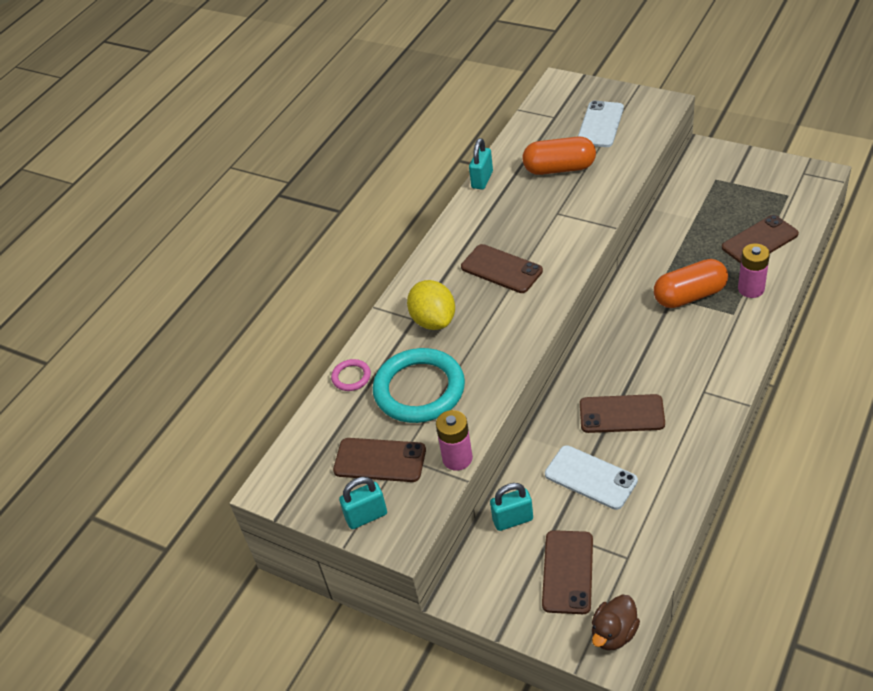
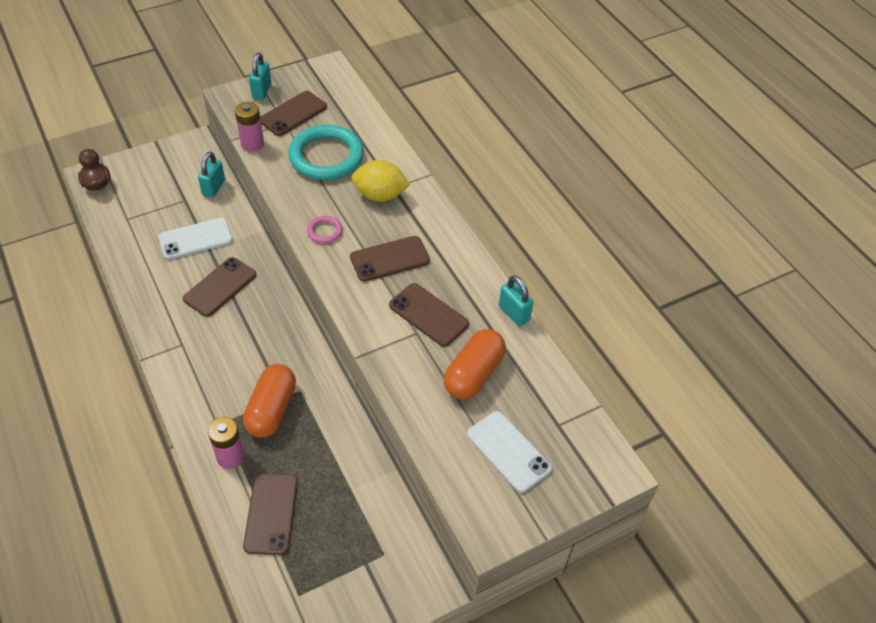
camera: 115 degrees right, 5 degrees up
(351, 377) = (375, 133): pink ring -> pink ring (324, 231)
(568, 572) = (153, 189): brown phone -> brown phone (428, 315)

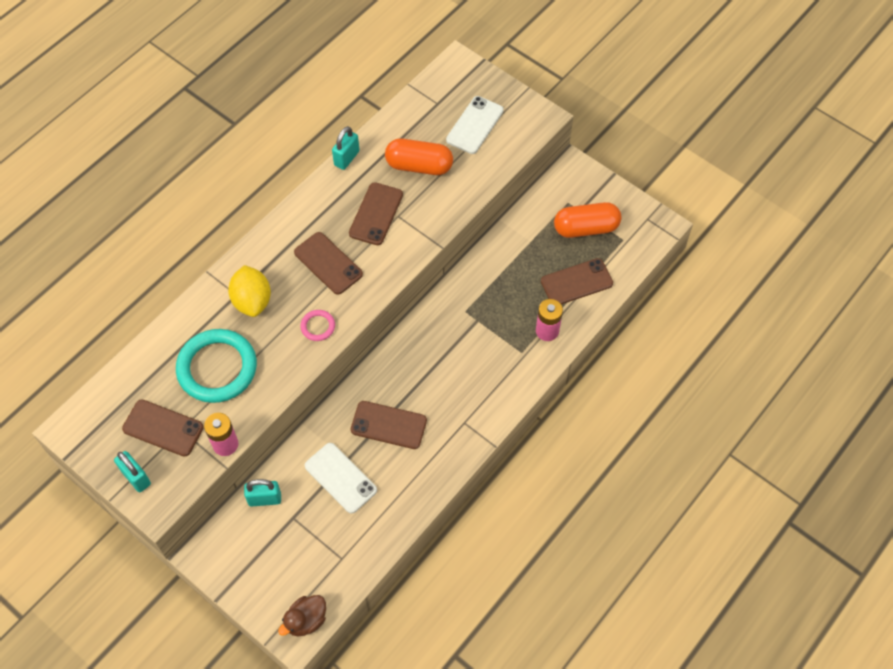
camera: 110 degrees left, 10 degrees up
(261, 91) = (136, 477): turquoise padlock -> turquoise padlock turned 60 degrees clockwise
(271, 410) = (492, 322): orange capsule -> orange capsule (586, 228)

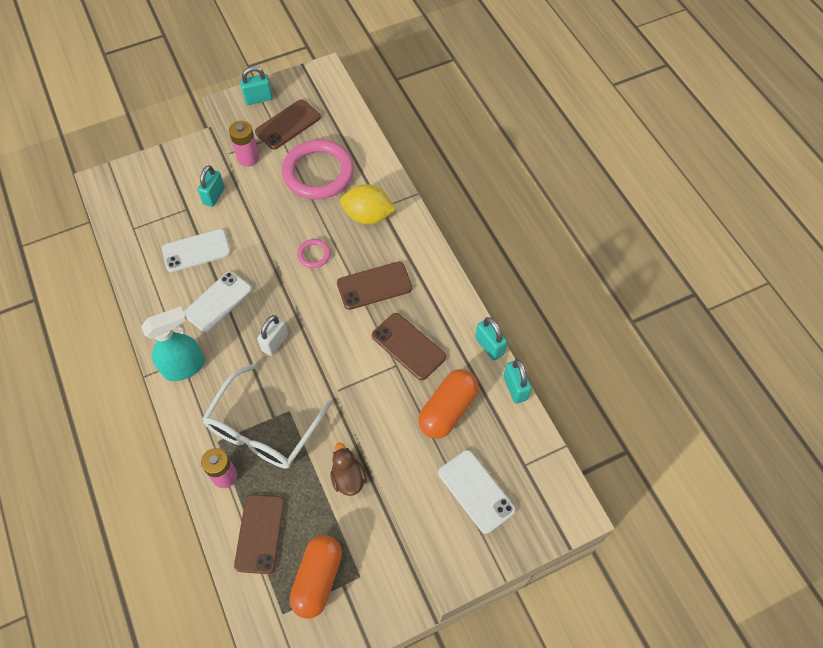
camera: 115 degrees right, 0 degrees up
(217, 368) = (318, 173): turquoise ring -> pink ring
(306, 620) = (105, 190): brown duck -> brown duck (348, 478)
(376, 129) = (515, 388): none -> turquoise padlock
(388, 425) = (218, 302): brown phone -> white phone
(406, 354) = (275, 342): none -> white padlock
(469, 416) = (184, 367): none -> turquoise spray bottle
(491, 323) = (263, 428): none -> white glasses

